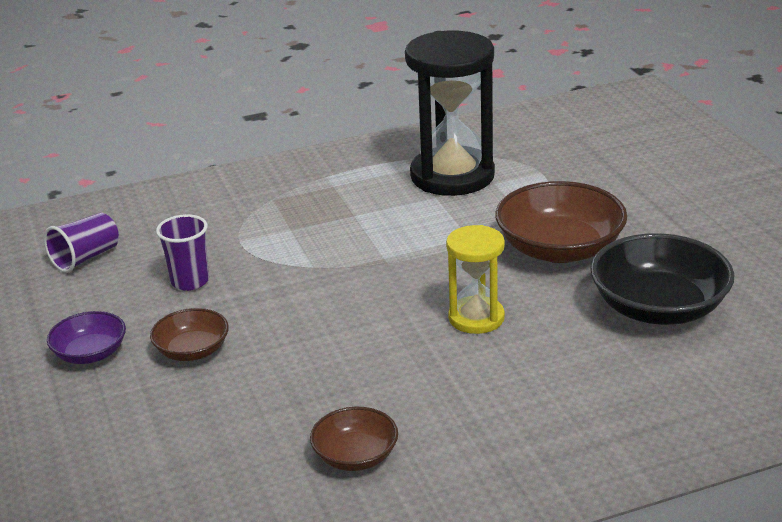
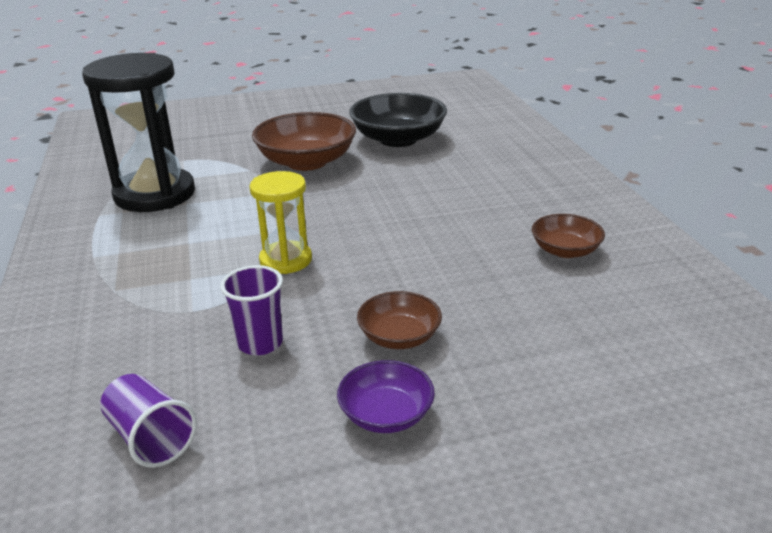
camera: 85 degrees left, 0 degrees up
(476, 318) = (389, 196): yellow hourglass -> yellow hourglass (286, 260)

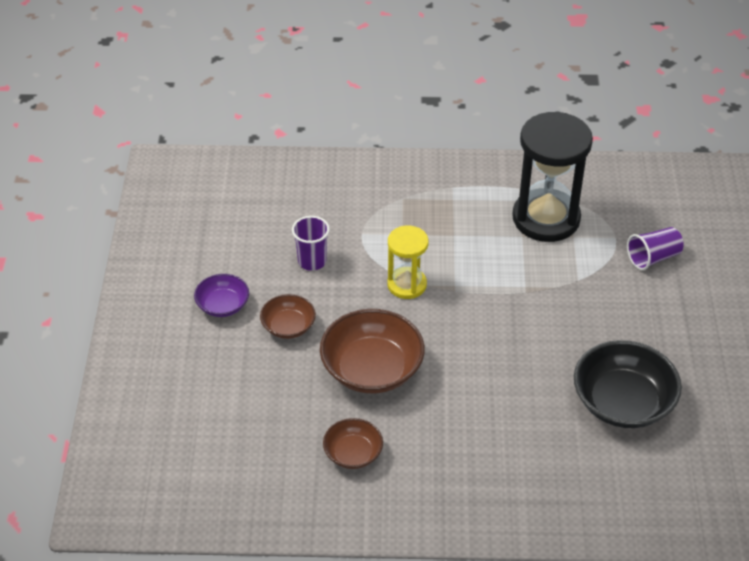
camera: 105 degrees right, 15 degrees up
(150, 438) = (251, 214): purple cup -> purple cup (653, 258)
(306, 162) = (584, 321): brown bowl -> brown bowl (372, 369)

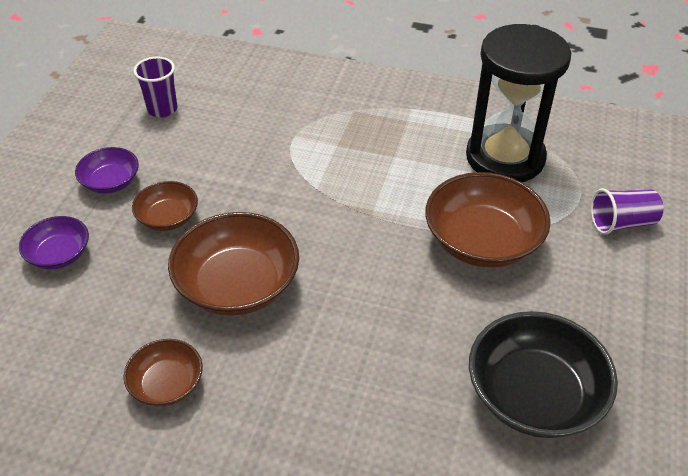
camera: 15 degrees right, 0 degrees up
(214, 375) = (59, 254): none -> purple bowl
(312, 261) = (227, 155): purple cup -> purple cup (162, 109)
(407, 285) = (319, 198): yellow hourglass -> none
(550, 294) = (482, 241): none -> brown bowl

